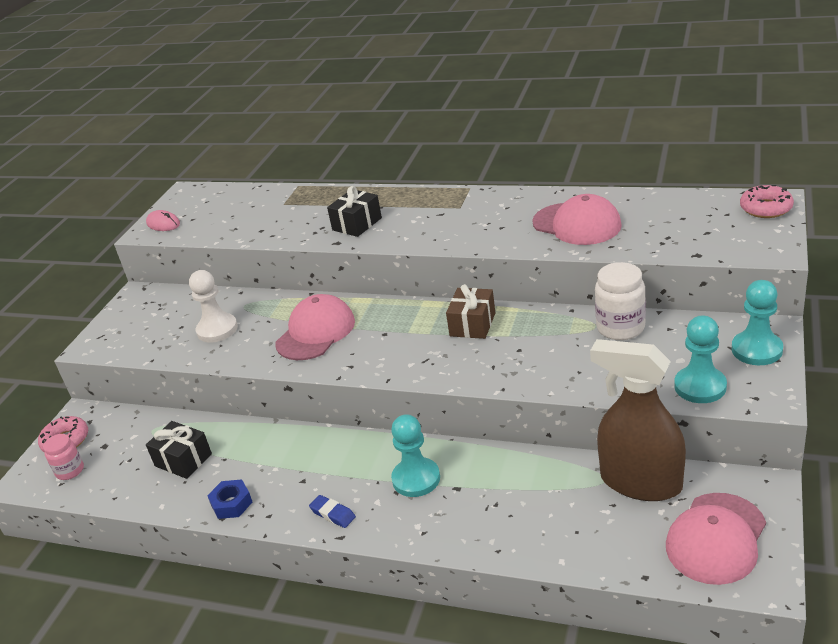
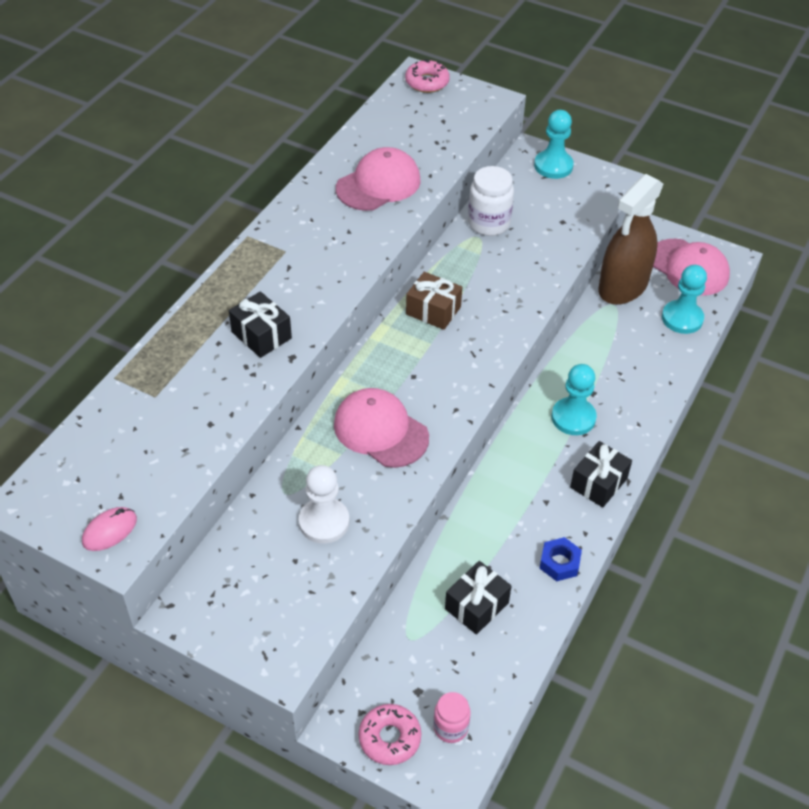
camera: 85 degrees left, 15 degrees up
(333, 514) = (598, 483): blue eraser -> black gift
(700, 386) = (584, 206): turquoise pawn -> turquoise pawn (682, 318)

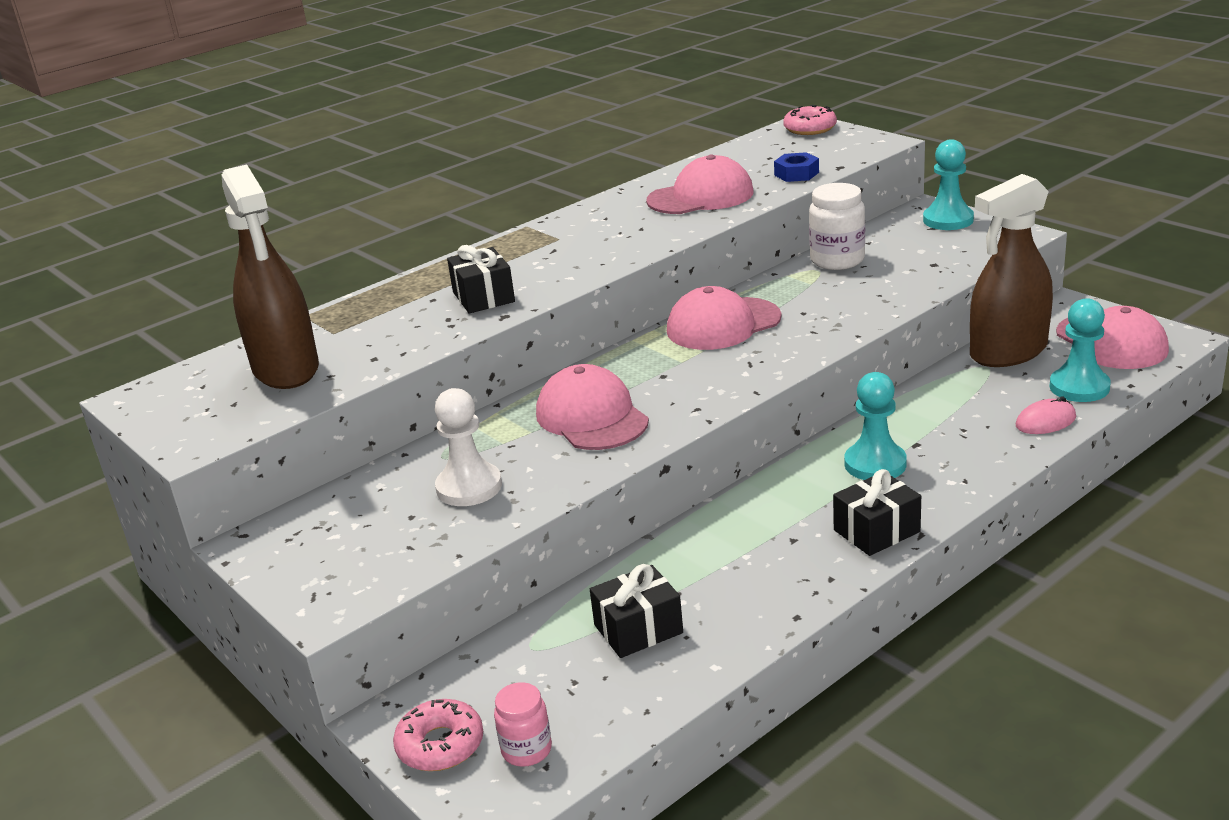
camera: 25 degrees right, 20 degrees down
(109, 531) = (199, 428): pink mouse -> pink mouse (1045, 421)
(141, 448) = (286, 369): none -> brown spray bottle
(433, 310) = (723, 324): brown gift -> pink cap
(559, 563) = (777, 603): blue nut -> blue nut (796, 174)

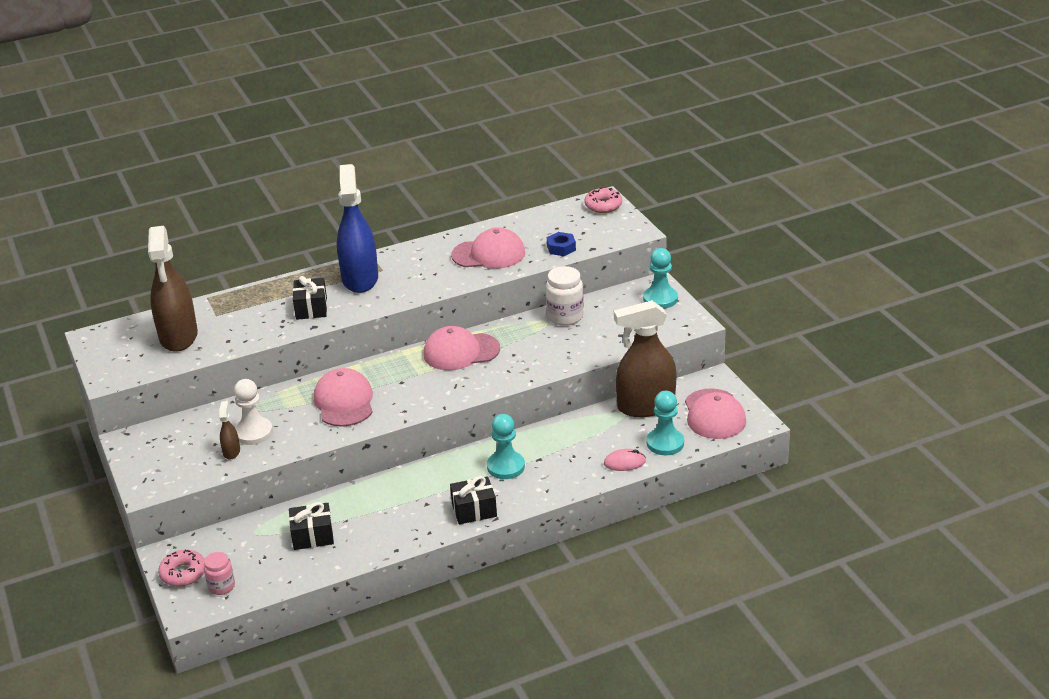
camera: 15 degrees right, 5 degrees up
(448, 521) = (231, 452): none -> brown spray bottle
(533, 253) = (360, 279): none -> blue spray bottle

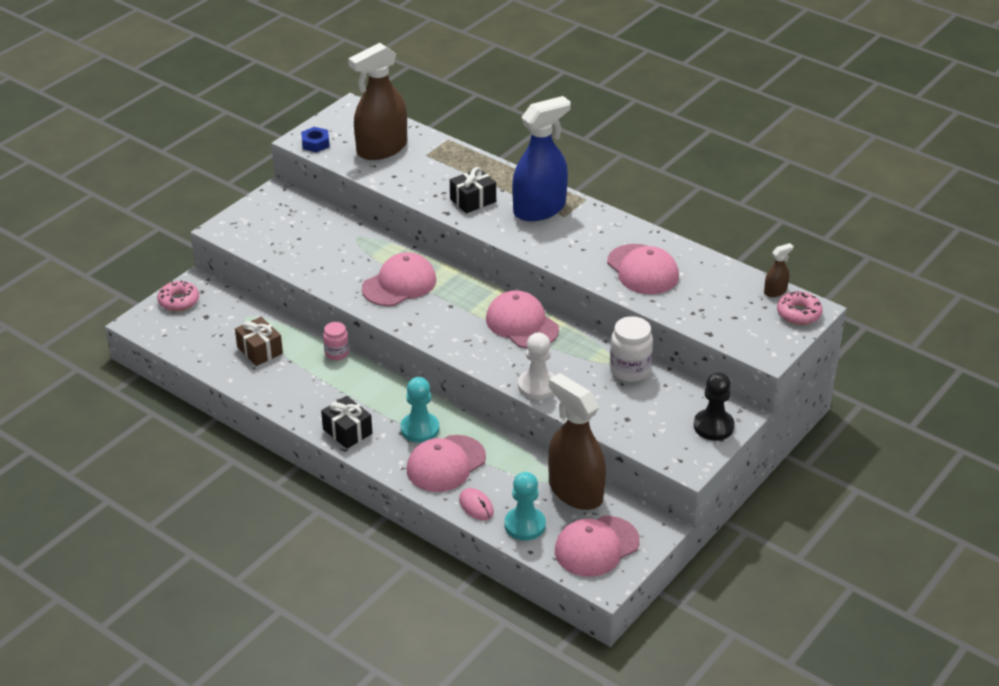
camera: 60 degrees right, 5 degrees up
(221, 586) = (174, 327): pink jar -> pink jar (337, 353)
(231, 452) = (293, 251): brown spray bottle -> brown spray bottle (775, 291)
(253, 433) = (325, 252): white pawn -> white pawn (537, 386)
(312, 536) = (260, 350): black gift -> brown gift
(561, 248) = (692, 312): blue nut -> blue nut (315, 143)
(561, 464) = (446, 464): none -> pink cap
(660, 299) = (713, 426): turquoise pawn -> black pawn

